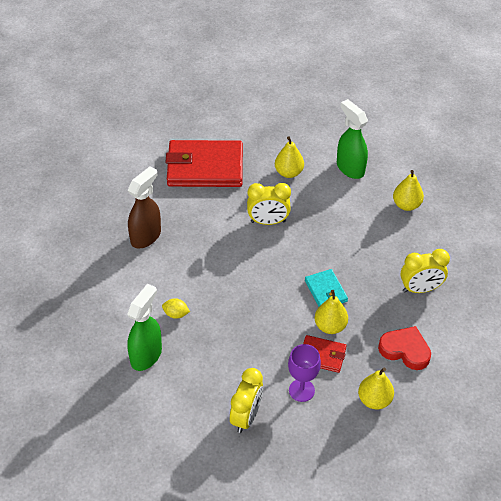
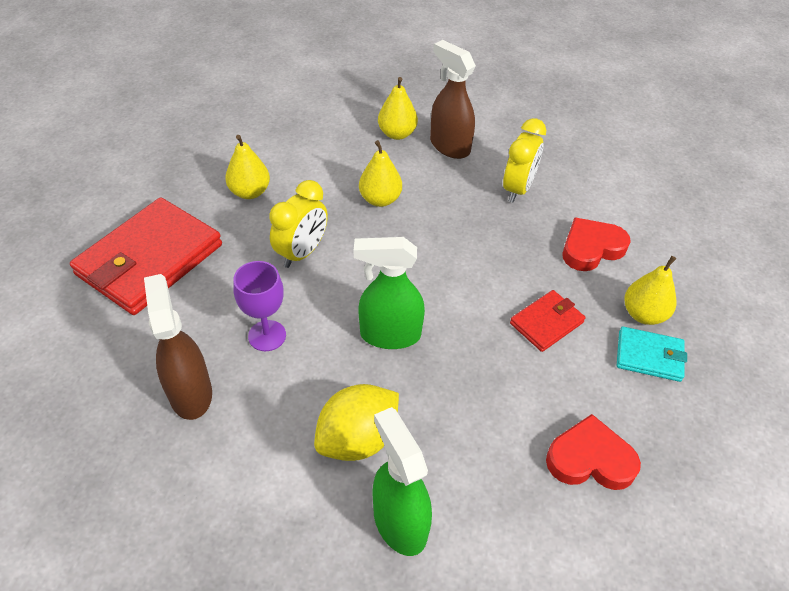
camera: 55 degrees left, 0 degrees up
(176, 314) = (358, 439): yellow lemon -> yellow lemon, size x2.04
(246, 417) = (590, 459): yellow clock -> red heart
(301, 390) = (585, 374): purple goblet -> purple goblet (267, 335)
(326, 291) = (455, 264): turquoise wallet -> turquoise wallet (649, 356)
(330, 326) = (509, 290): yellow pear -> yellow pear (380, 199)
(350, 168) = (301, 143): green spray bottle -> green spray bottle (389, 335)
(423, 235) = (449, 146): none -> brown spray bottle

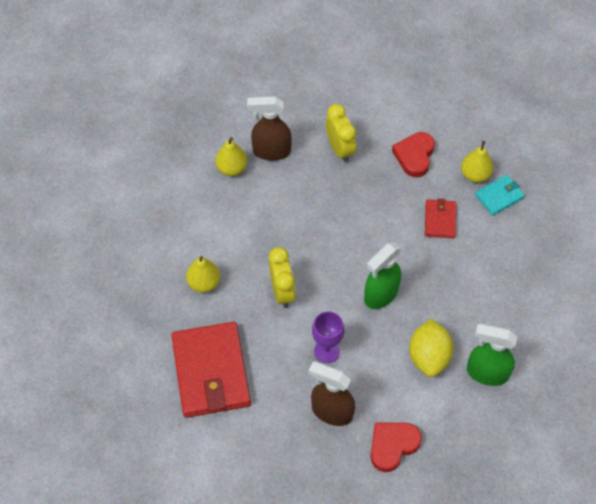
camera: 45 degrees left, 10 degrees up
(380, 199) = (279, 222): yellow pear -> none
(590, 459) = (526, 272): red heart -> red heart (392, 446)

